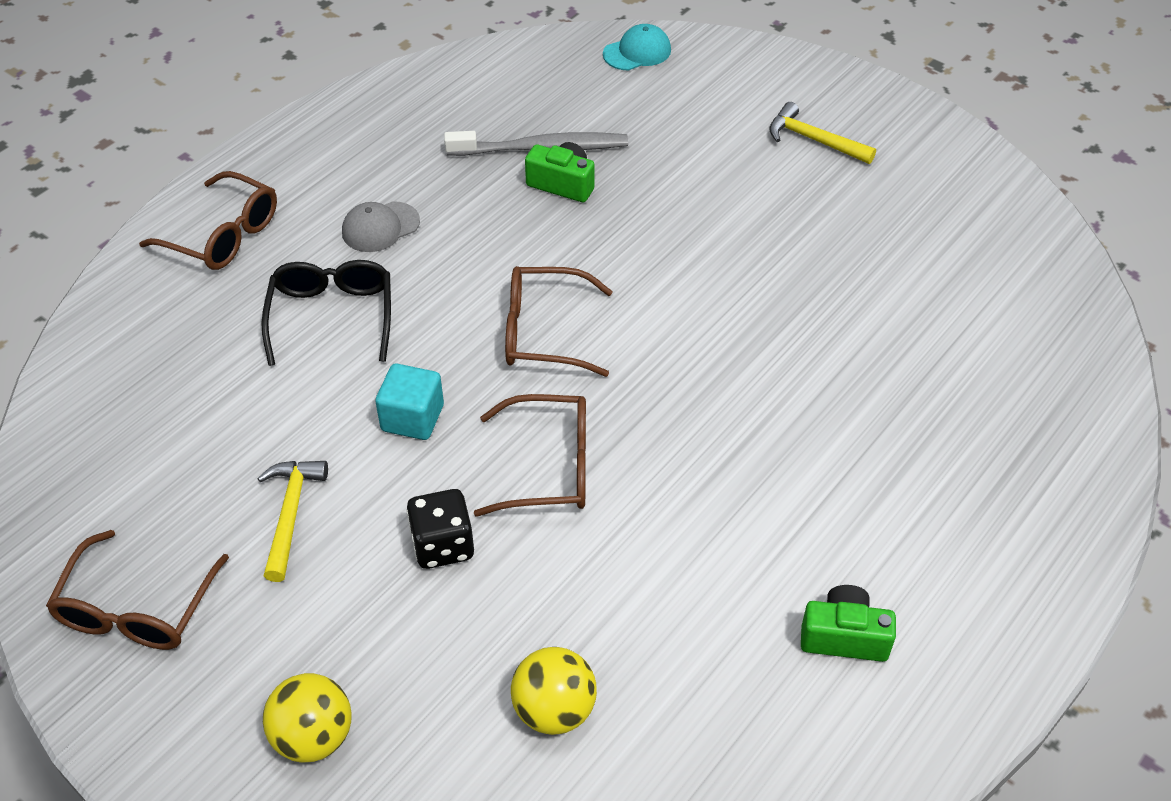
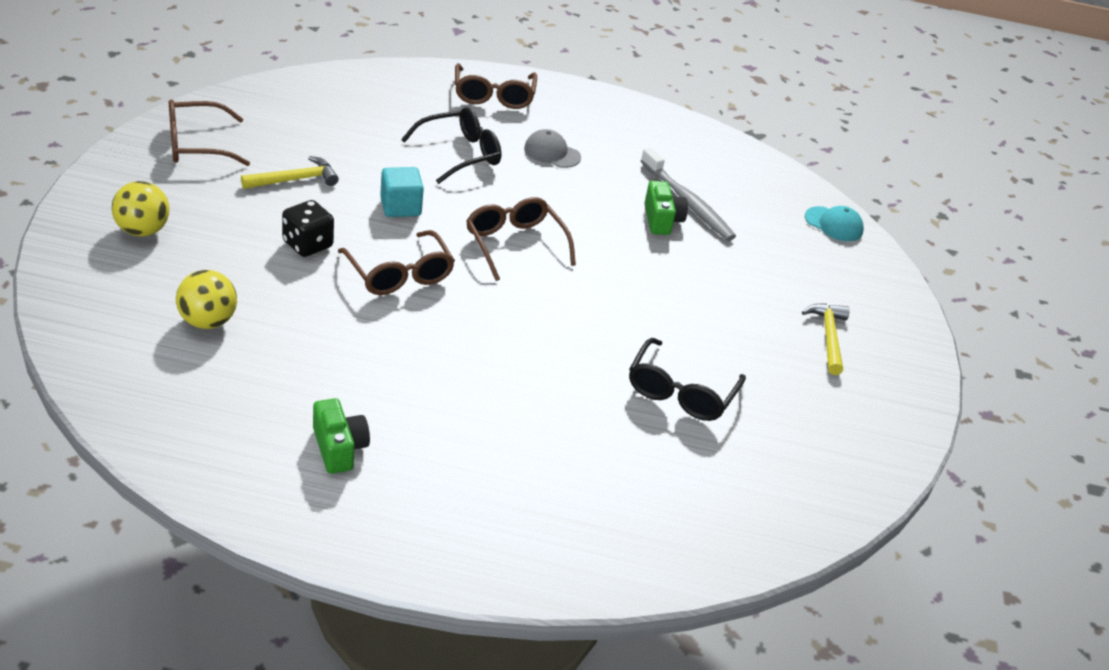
camera: 55 degrees right, 10 degrees down
(855, 291) = (680, 392): none -> black glasses

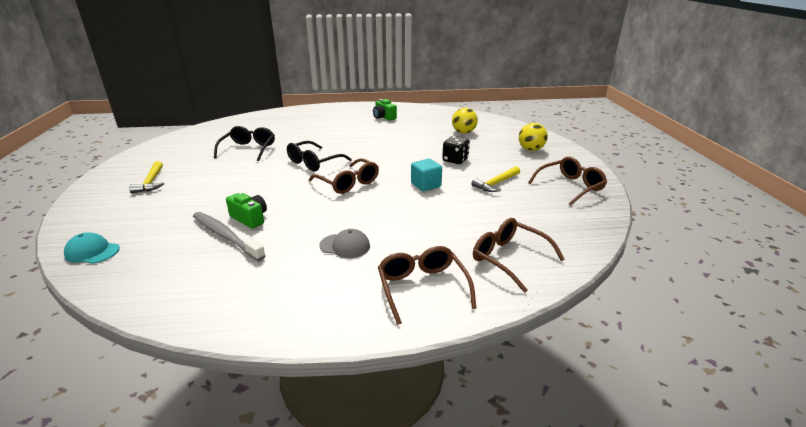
camera: 170 degrees right, 10 degrees down
(399, 274) = (401, 159): brown glasses -> brown glasses (509, 258)
(460, 154) = (414, 225): black glasses -> black glasses (314, 163)
(661, 220) = (250, 218): green camera -> green camera turned 150 degrees clockwise

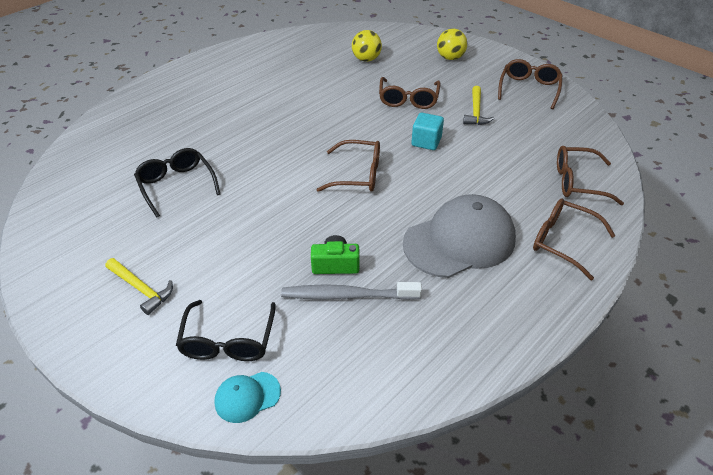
camera: 40 degrees left, 15 degrees up
(314, 163) = (283, 167): black glasses -> black glasses (228, 341)
(345, 246) = (459, 241): grey cap -> grey cap, size x2.20
(384, 117) = (256, 70): green camera -> none
(455, 160) = (408, 99): black dice -> brown glasses

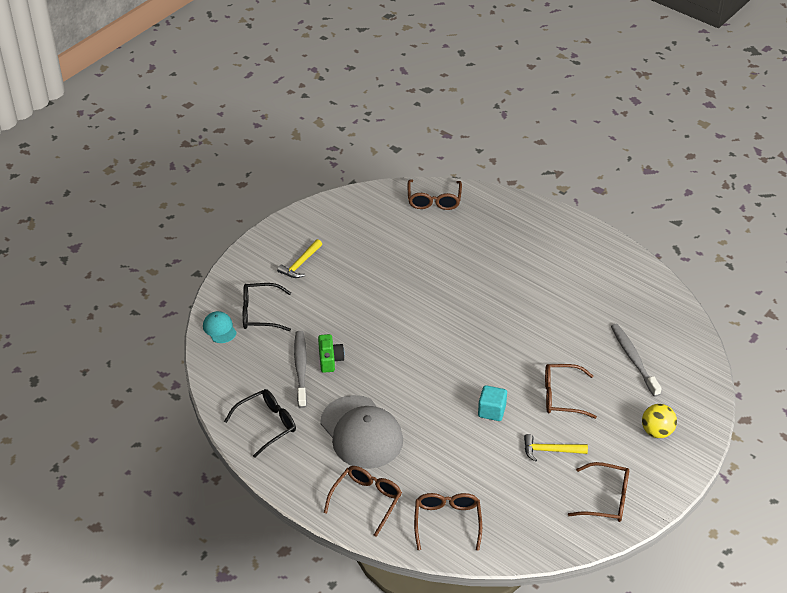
camera: 85 degrees right, 0 degrees up
(176, 185) = (407, 258): black glasses -> black glasses (267, 425)
(358, 174) = (436, 365): brown glasses -> brown glasses (434, 200)
(366, 59) = (634, 359): yellow ball -> grey toothbrush

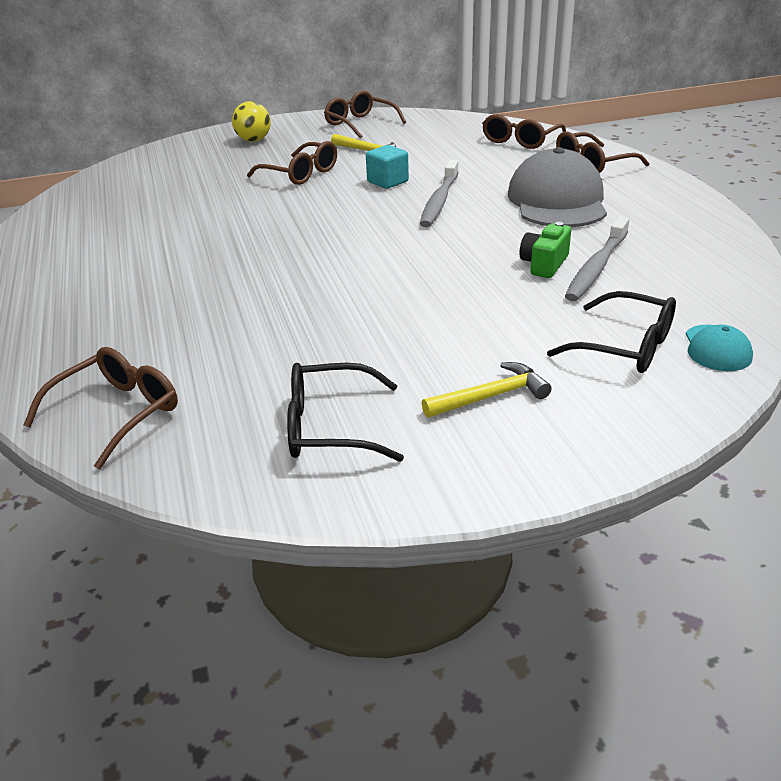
camera: 145 degrees left, 10 degrees down
(267, 425) = (682, 232): black glasses -> black glasses (329, 427)
(634, 359) = (186, 177): grey toothbrush -> grey toothbrush (439, 201)

